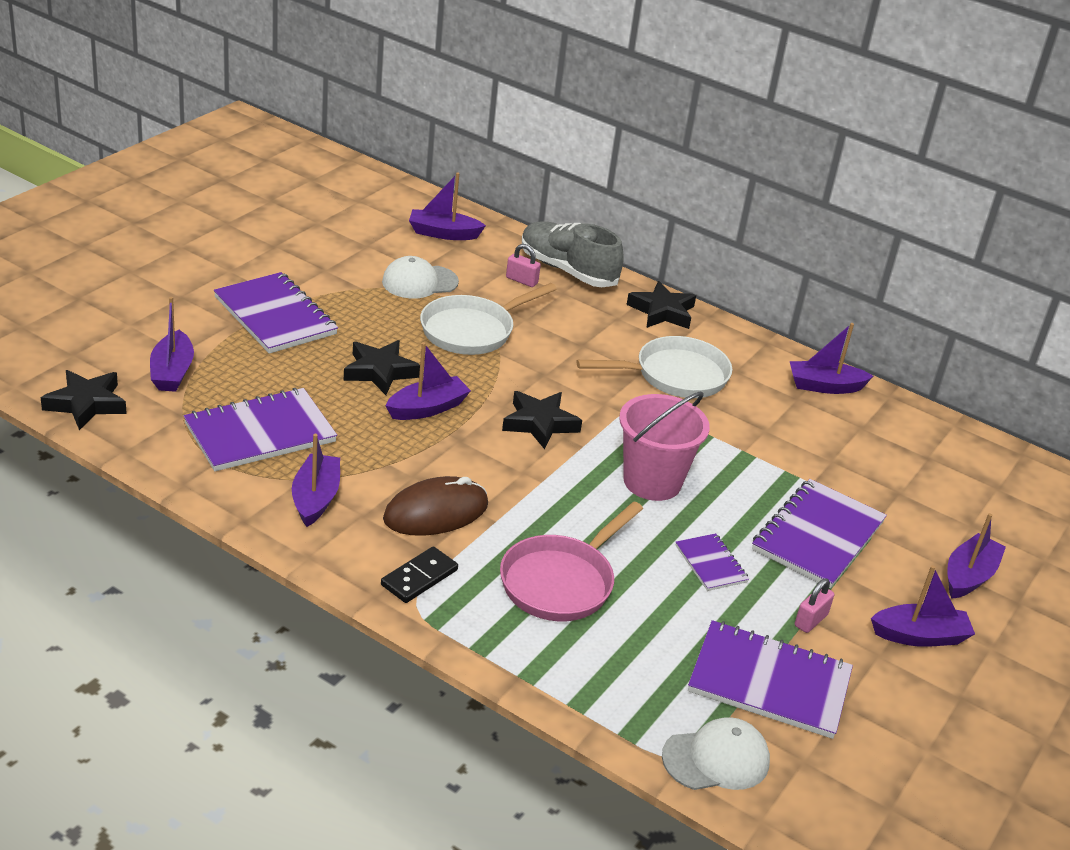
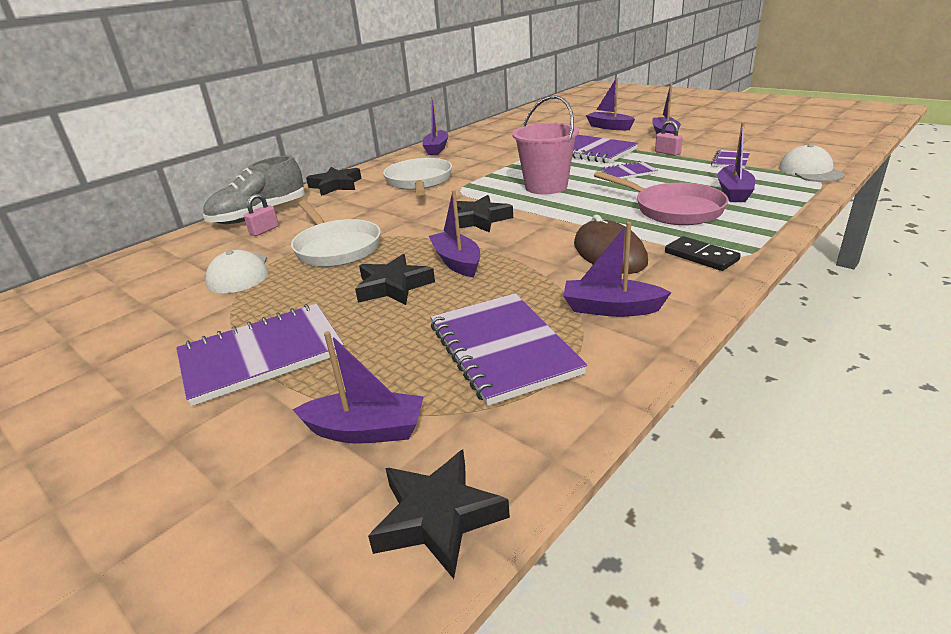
camera: 75 degrees left, 5 degrees down
(443, 233) = (155, 265): purple boat -> purple boat (733, 192)
(769, 682) = (730, 161): purple notebook -> purple notebook, size x0.52

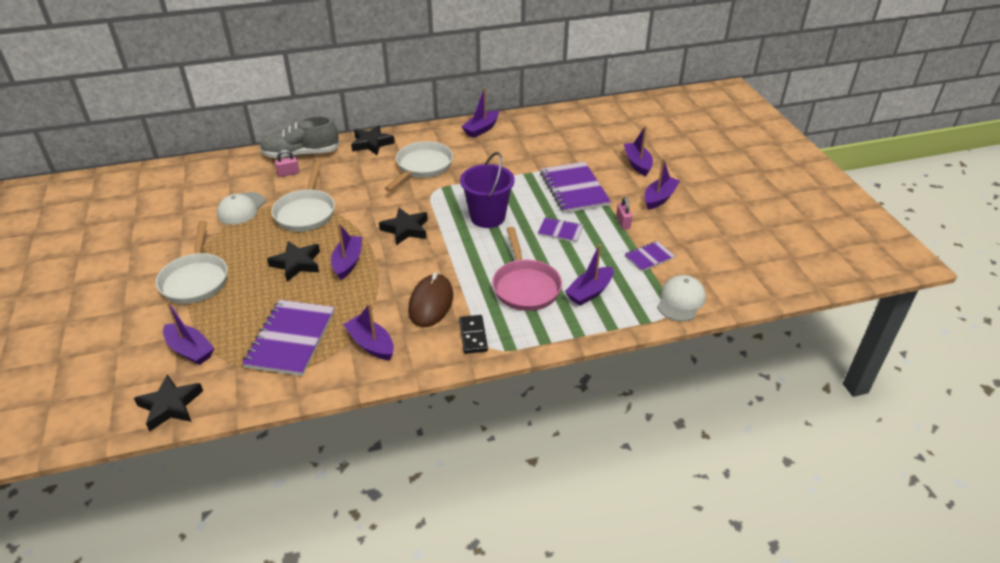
camera: 30 degrees right, 10 degrees up
(261, 355) = (195, 279): purple notebook -> white pan
(546, 186) = (487, 217): pink bucket -> purple bucket

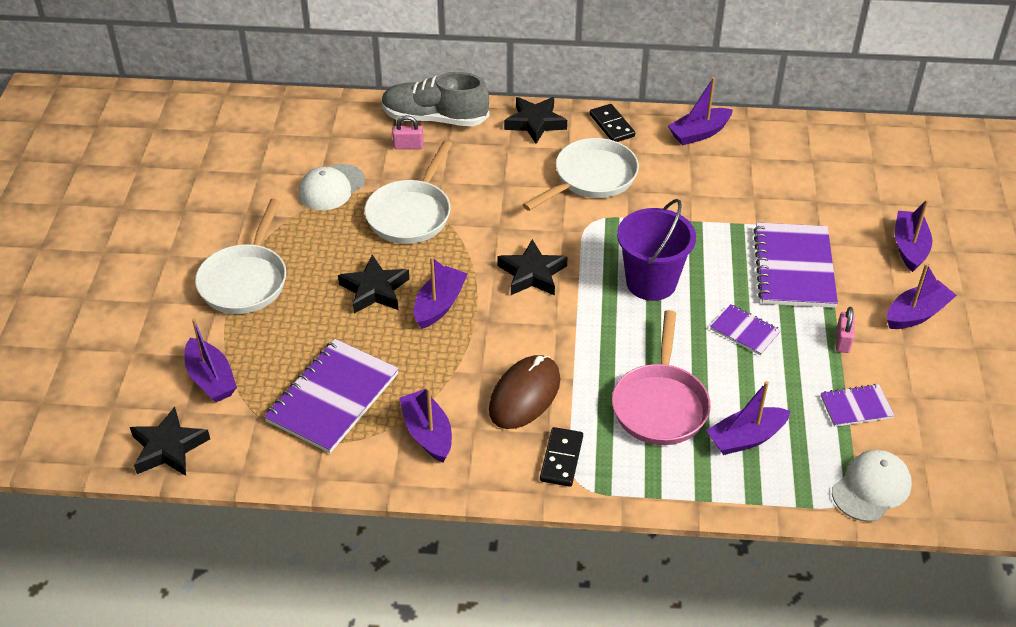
camera: 20 degrees right, 5 degrees up
(423, 135) = (612, 125): none -> black domino

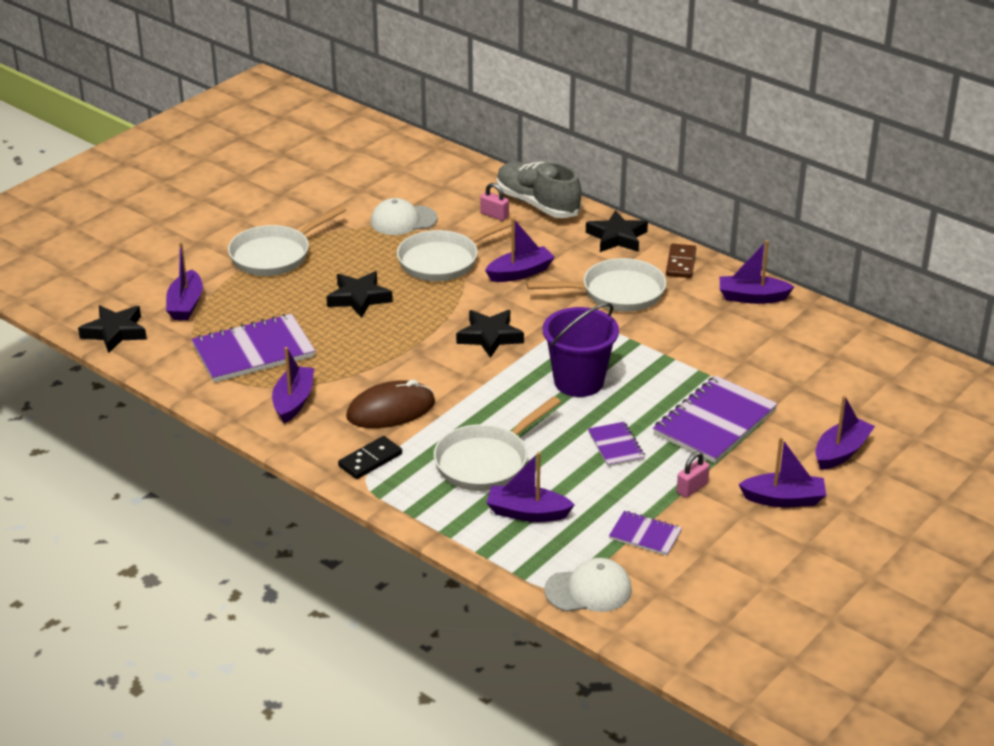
camera: 35 degrees right, 10 degrees down
(439, 305) = (395, 327): purple boat -> purple boat (520, 273)
(612, 125) = (681, 263): black domino -> brown domino
(660, 404) = (486, 461): pink pan -> white pan

